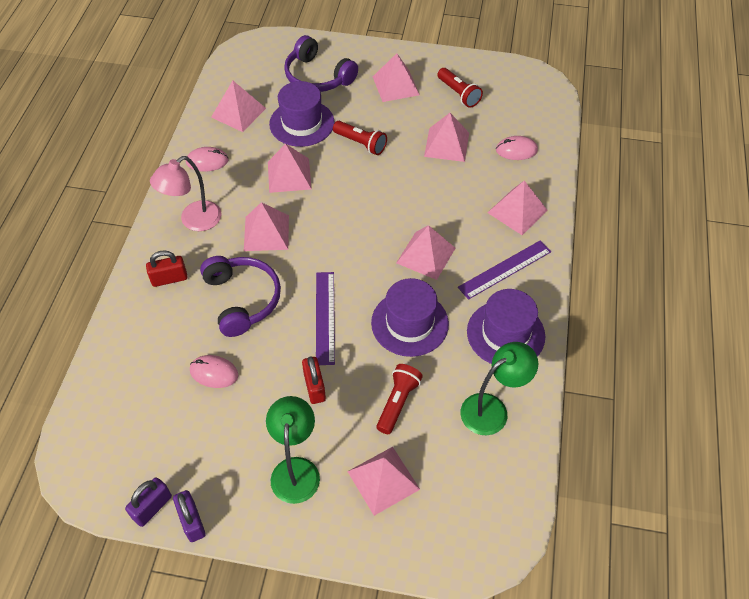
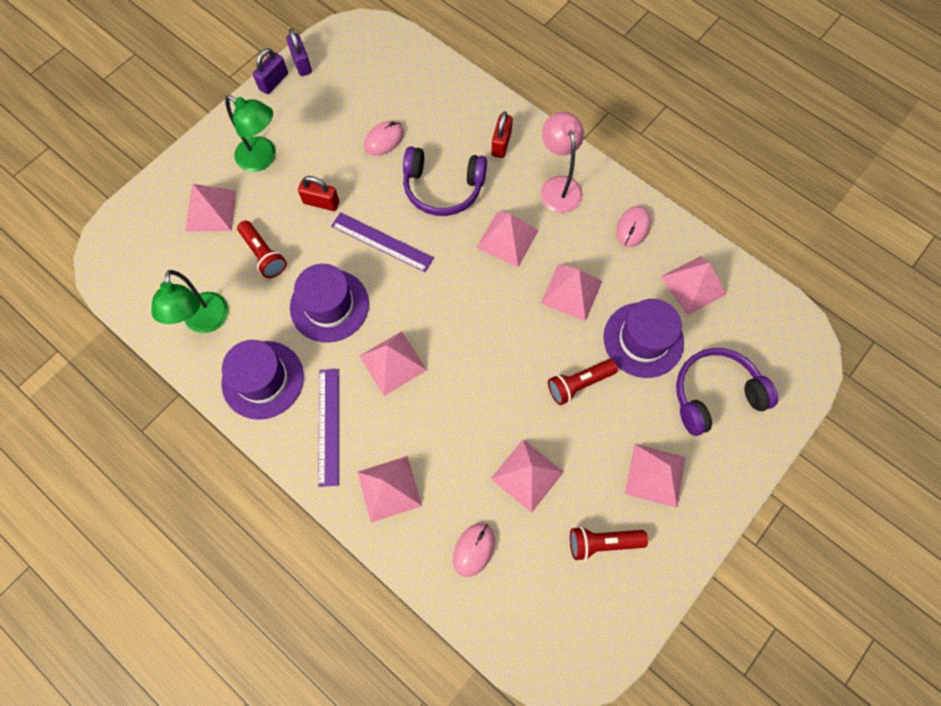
camera: 120 degrees right, 15 degrees up
(192, 521) = (274, 82): purple padlock -> purple padlock turned 60 degrees counterclockwise

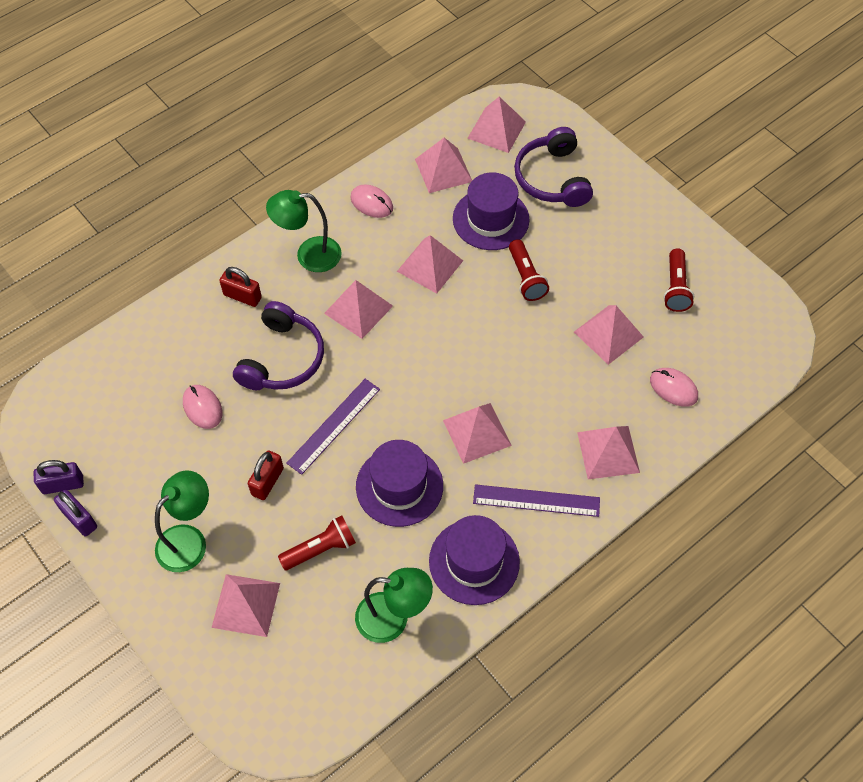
camera: 80 degrees left, 10 degrees down
(558, 186) = (309, 255): pink lamp -> green lamp
(655, 475) = (620, 237): pink pyramid -> pink pyramid (496, 130)

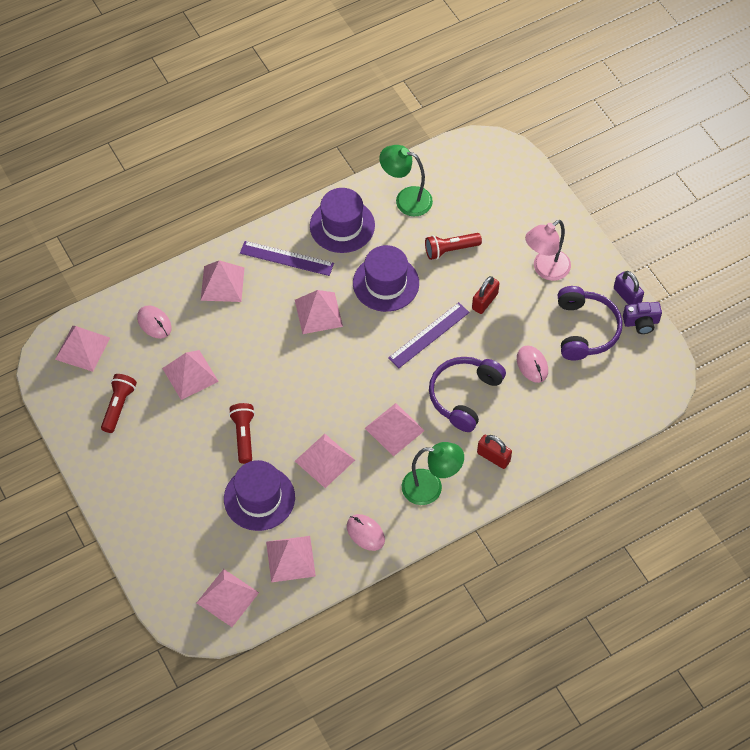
camera: 170 degrees left, 0 degrees up
(63, 484) = (641, 322): purple padlock -> purple camera
(189, 540) = (545, 270): green lamp -> pink lamp
(246, 605) = (507, 222): pink pyramid -> pink pyramid (82, 348)
(552, 178) = (190, 532): purple headphones -> purple headphones (585, 330)

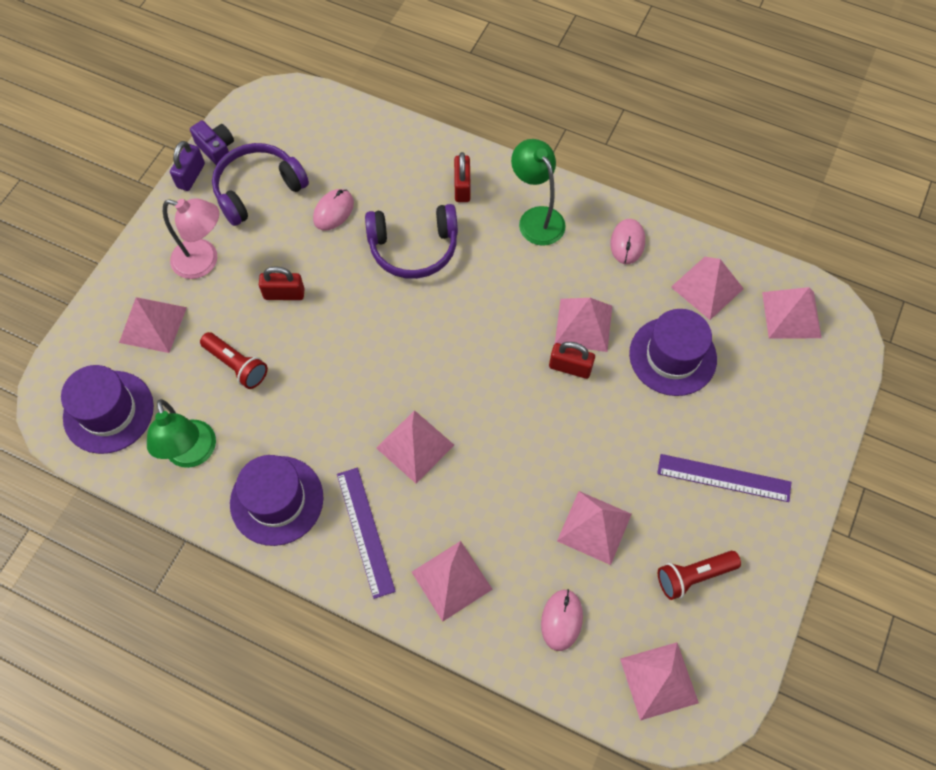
camera: 125 degrees left, 5 degrees up
(243, 436) = (620, 418): red flashlight -> none
(301, 431) = (570, 367): none -> red padlock
(386, 283) = (327, 402): purple hat -> purple hat (108, 412)
(394, 429) = (499, 285): pink pyramid -> pink pyramid (153, 325)
(429, 335) = (364, 321): purple ruler -> purple ruler (724, 478)

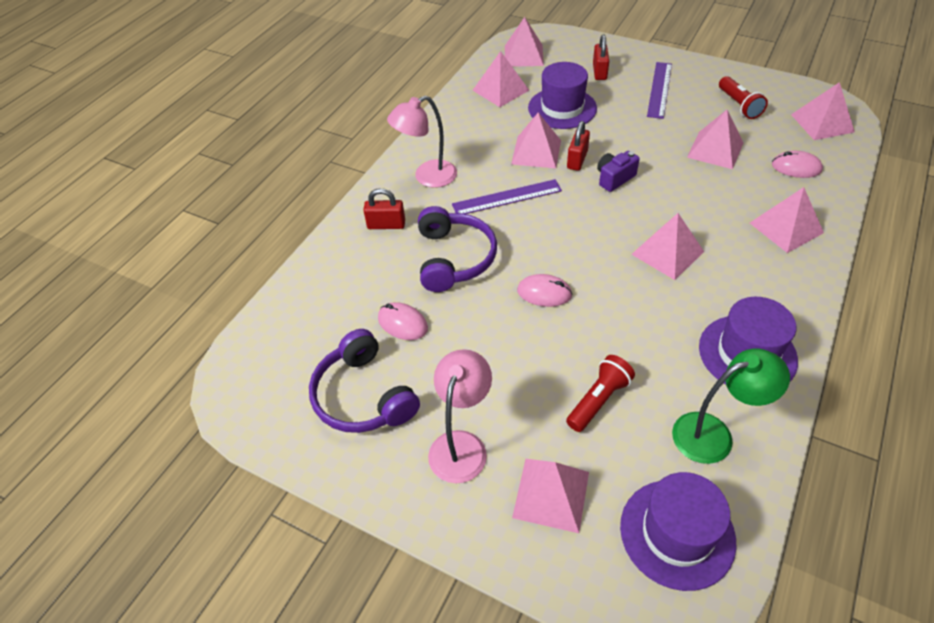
camera: 85 degrees left, 15 degrees down
(191, 176) = (331, 472): purple padlock -> none
(216, 149) = (294, 445): purple camera -> purple camera (614, 178)
(284, 294) = (507, 361): red padlock -> red padlock (599, 72)
(365, 531) = (759, 284): purple ruler -> purple ruler (507, 197)
(536, 218) = (427, 177): green lamp -> pink lamp
(627, 243) = (457, 127): pink mouse -> pink mouse (544, 293)

